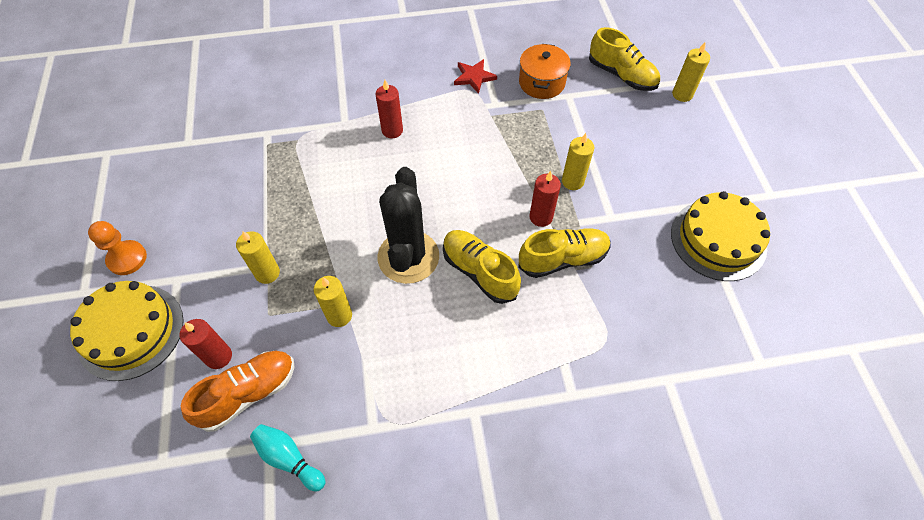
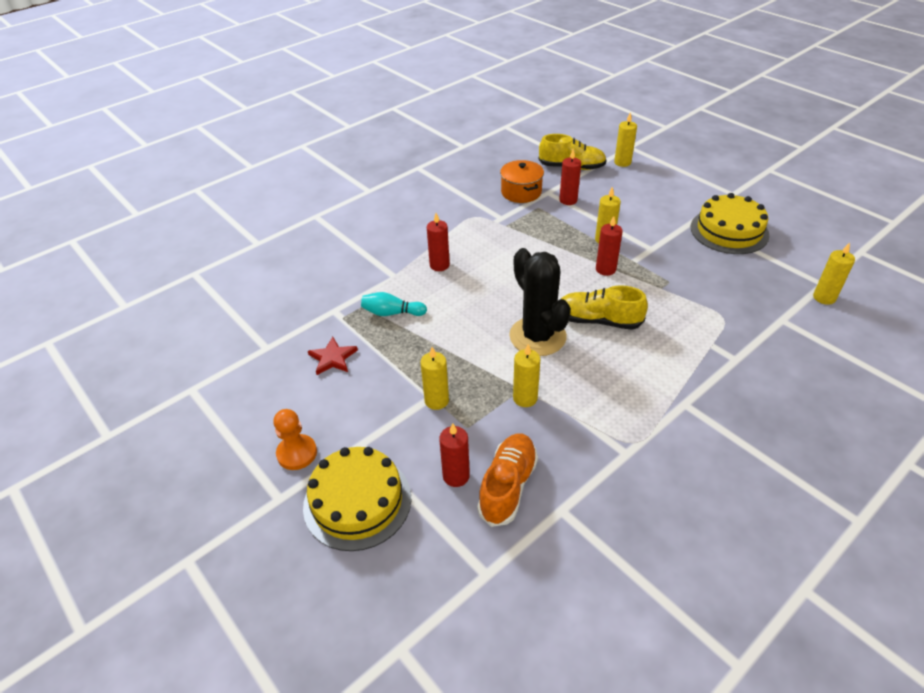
camera: 30 degrees left, 15 degrees down
(289, 459) = (586, 508): turquoise bowling pin -> turquoise bowling pin (392, 313)
(474, 77) = (467, 208): red star -> red star (332, 358)
(562, 259) = (646, 286): yellow shoe -> none
(580, 115) = (568, 200): none -> red candle
(744, 381) = (824, 298): none -> yellow candle

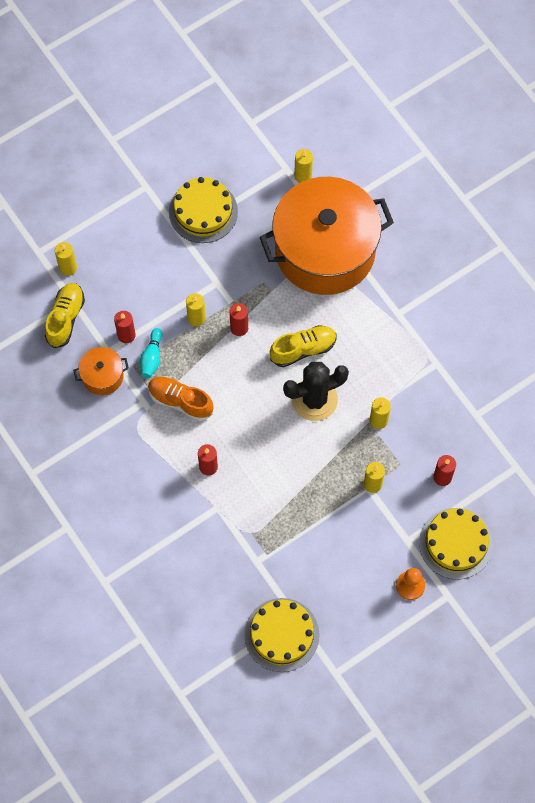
camera: 85 degrees left, 25 degrees up
(246, 339) = (281, 634): none -> yellow cake
(332, 358) = (316, 561): red star -> none
(392, 313) = (267, 512): turquoise bowling pin -> turquoise bowling pin (152, 357)
(508, 486) = (454, 445): orange shoe -> orange shoe (180, 401)
(598, 320) = (303, 349): yellow shoe -> yellow shoe turned 135 degrees counterclockwise
(737, 326) = (325, 250): none -> orange pot

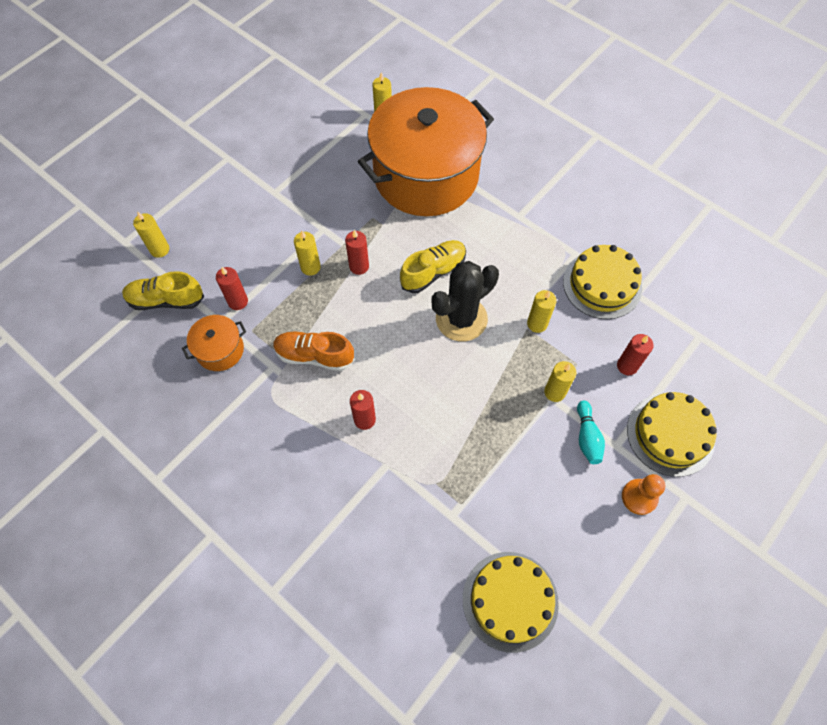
camera: 15 degrees left, 5 degrees down
(65, 318) = (166, 300): yellow shoe -> yellow shoe turned 90 degrees counterclockwise
(152, 357) = (271, 318): turquoise bowling pin -> turquoise bowling pin (587, 437)
(203, 211) = (292, 167): yellow cake -> yellow cake (602, 284)

